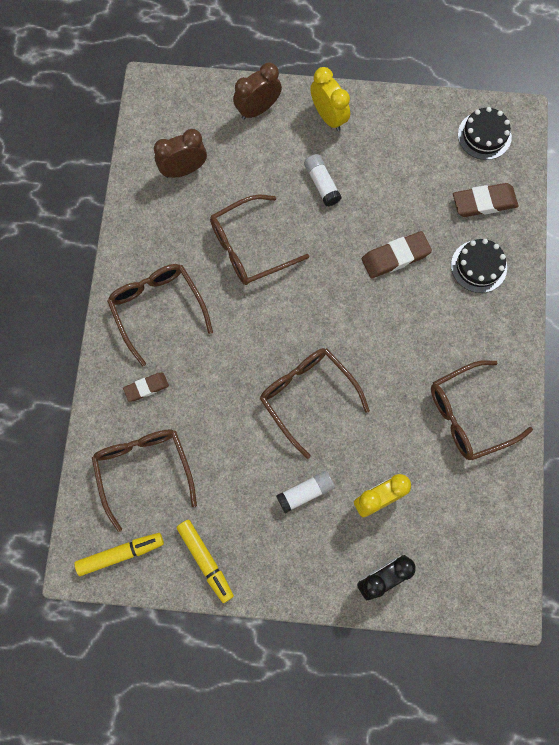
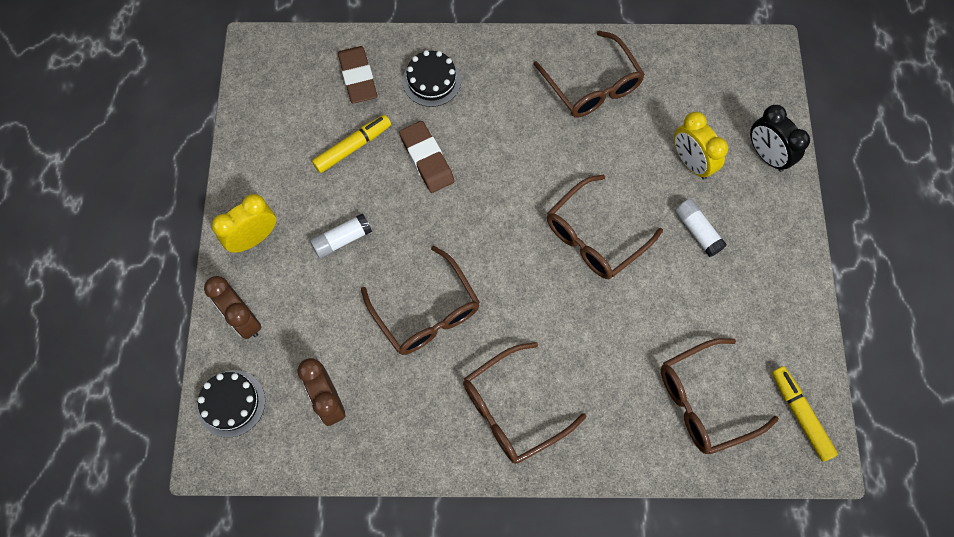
camera: 95 degrees left, 5 degrees down
(146, 387) = (609, 410): brown eraser -> none
(205, 560) = (787, 324): yellow marker -> yellow marker (352, 147)
(484, 135) = (277, 79): black cake -> black cake (231, 403)

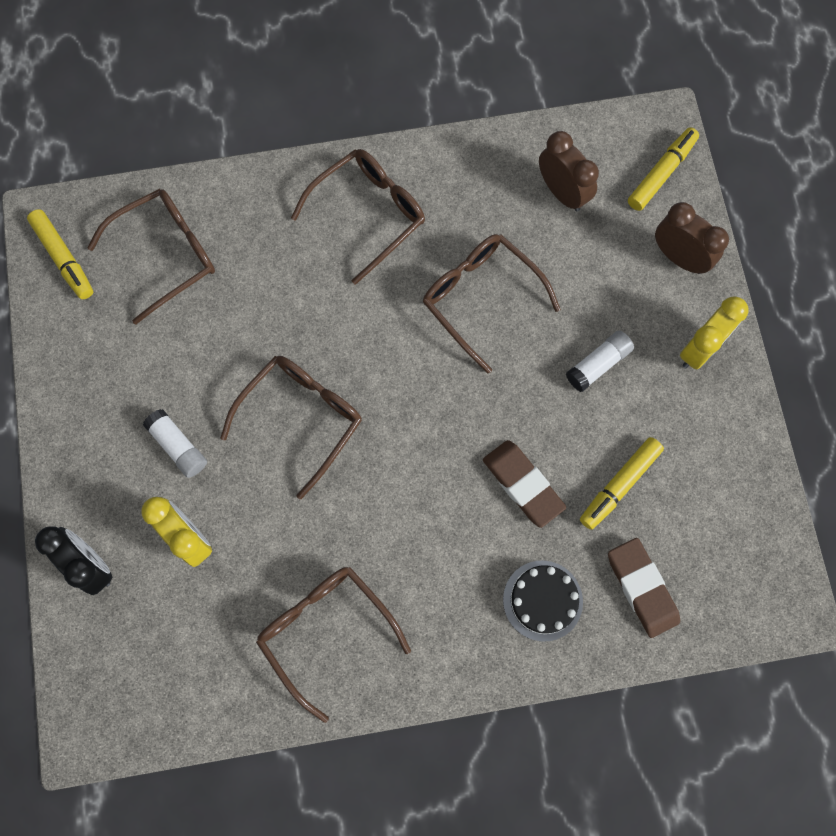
camera: 170 degrees right, 5 degrees up
(231, 403) = (661, 173): black cake -> yellow marker

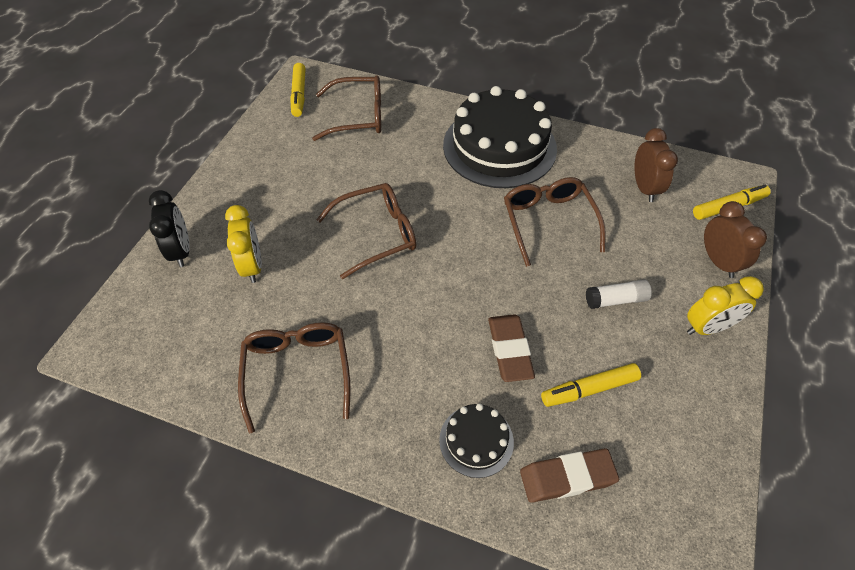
camera: 30 degrees right, 20 degrees down
(178, 446) = (287, 213): white glue stick -> none
(368, 214) = (499, 147): brown glasses -> black cake
(642, 588) = (567, 477): brown eraser -> brown eraser turned 75 degrees clockwise

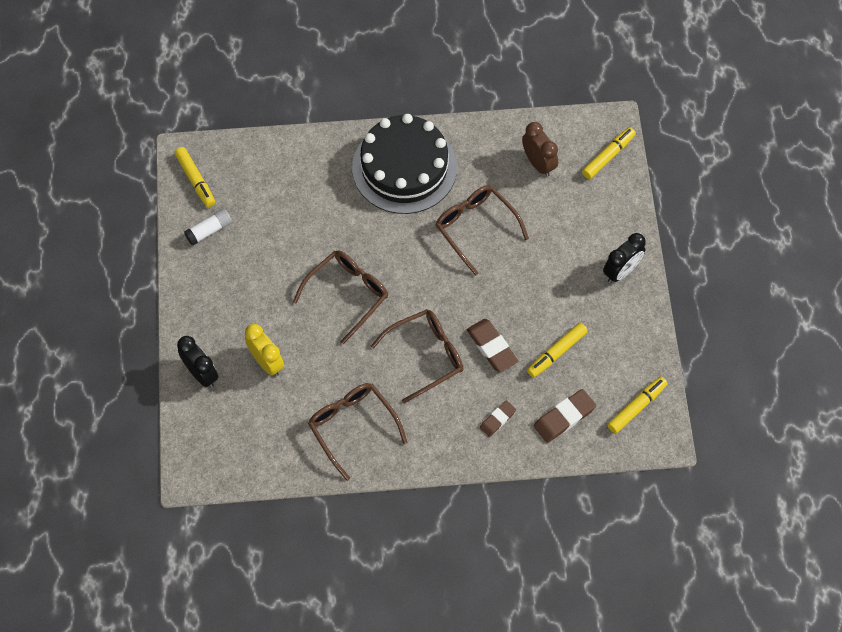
camera: 25 degrees left, 10 degrees up
(358, 116) = (265, 183): brown glasses -> brown glasses (426, 355)
(476, 440) = (497, 419): black cake -> brown eraser
(616, 300) = (550, 276): white glue stick -> white glue stick (209, 230)
(676, 508) = (636, 407): none -> yellow marker
(708, 327) = (621, 271): yellow clock -> black clock
(718, 262) = (614, 212): brown clock -> none

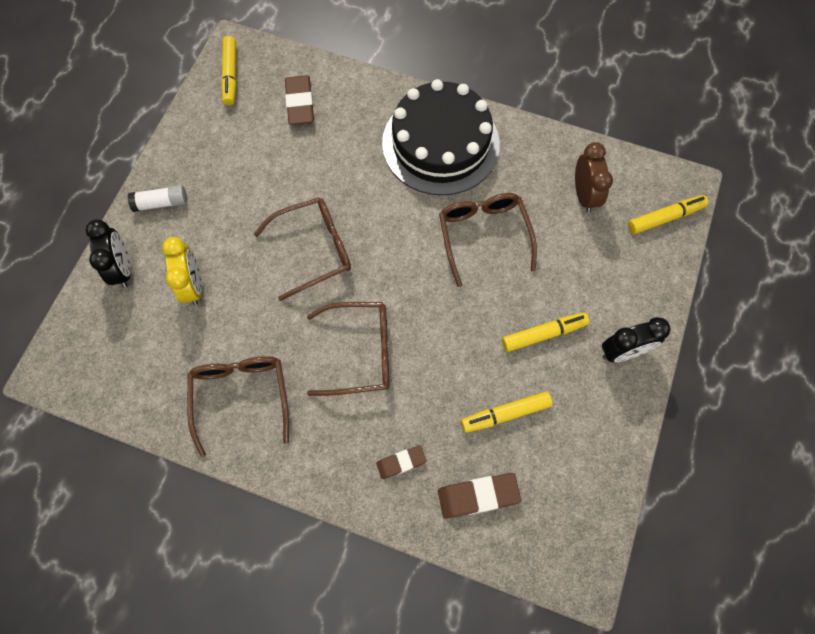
camera: 25 degrees right, 5 degrees up
(209, 230) = (215, 128): white glue stick -> white glue stick (161, 203)
(492, 347) = (436, 375): brown eraser -> brown eraser (300, 103)
(636, 407) = (569, 523): yellow marker -> yellow marker (543, 334)

